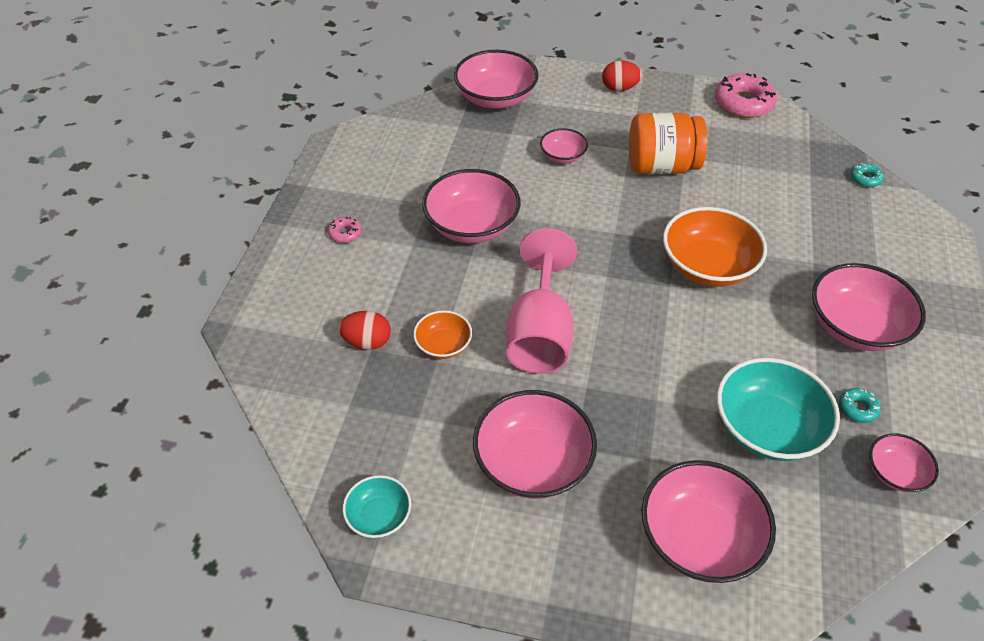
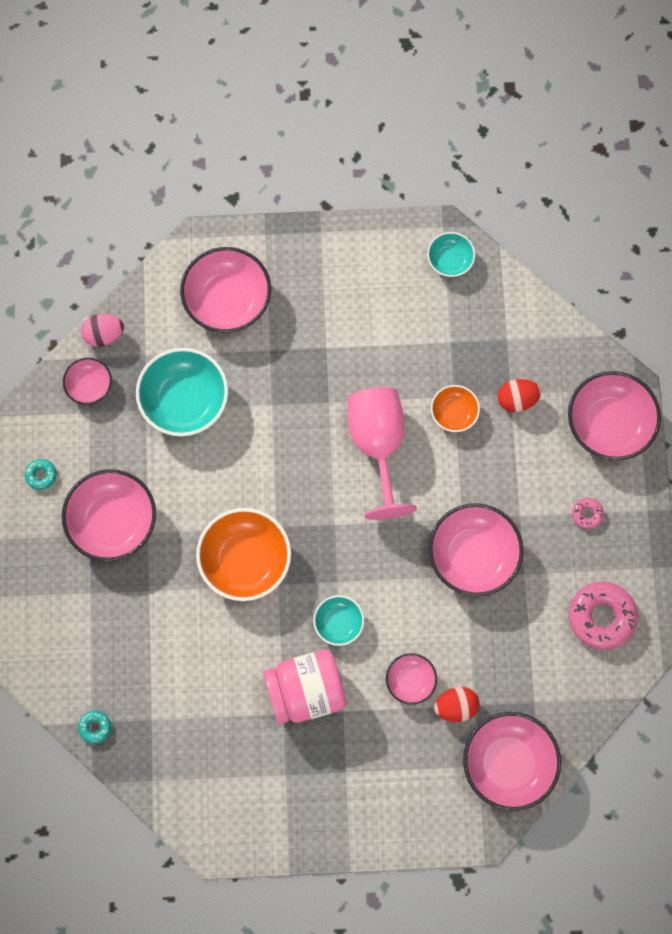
camera: 165 degrees right, 25 degrees up
(533, 462) = (354, 327): pink bowl -> pink bowl (609, 424)
(619, 88) = (373, 820): red egg -> red egg (455, 706)
(620, 204) = (338, 623): none -> turquoise bowl
(661, 166) = (306, 691): orange jar -> pink jar
(743, 103) = (228, 829): pink donut -> pink donut (601, 617)
(857, 408) = (115, 436): turquoise donut -> turquoise donut (41, 475)
(879, 532) = (104, 335): none -> pink egg

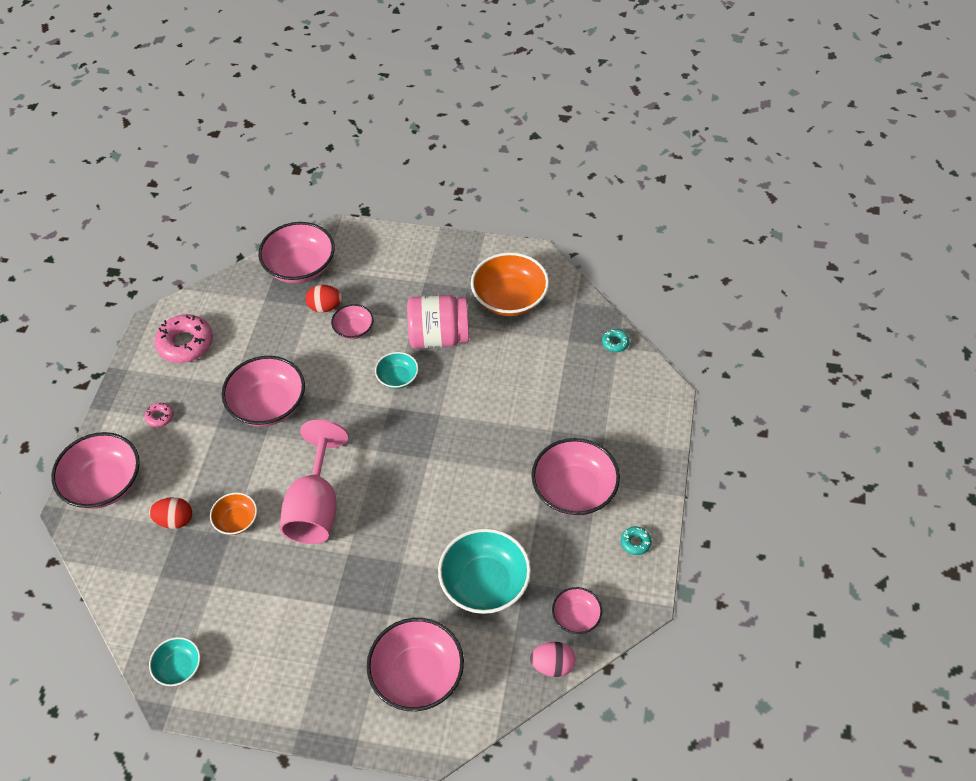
camera: 165 degrees left, 20 degrees down
(245, 560) = (463, 437): orange bowl -> orange bowl (510, 298)

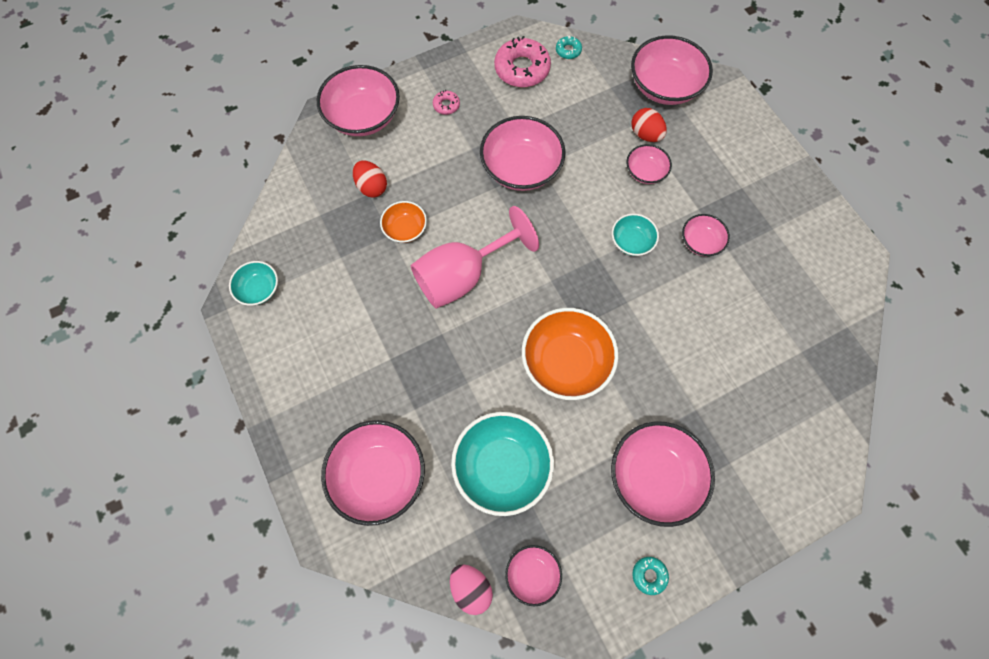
camera: 50 degrees right, 15 degrees up
(439, 337) = (700, 242): pink jar -> pink bowl
(510, 298) = (794, 268): orange bowl -> orange bowl (566, 362)
(615, 343) = (839, 396): turquoise donut -> turquoise donut (568, 50)

